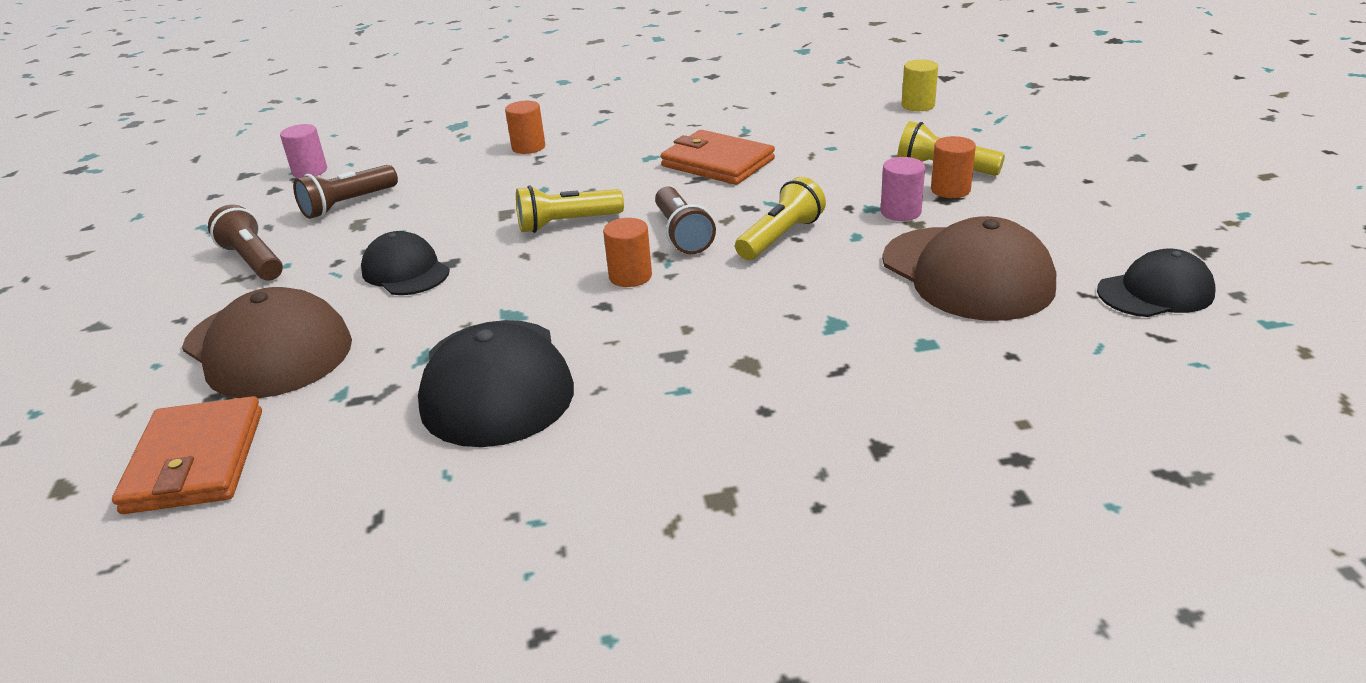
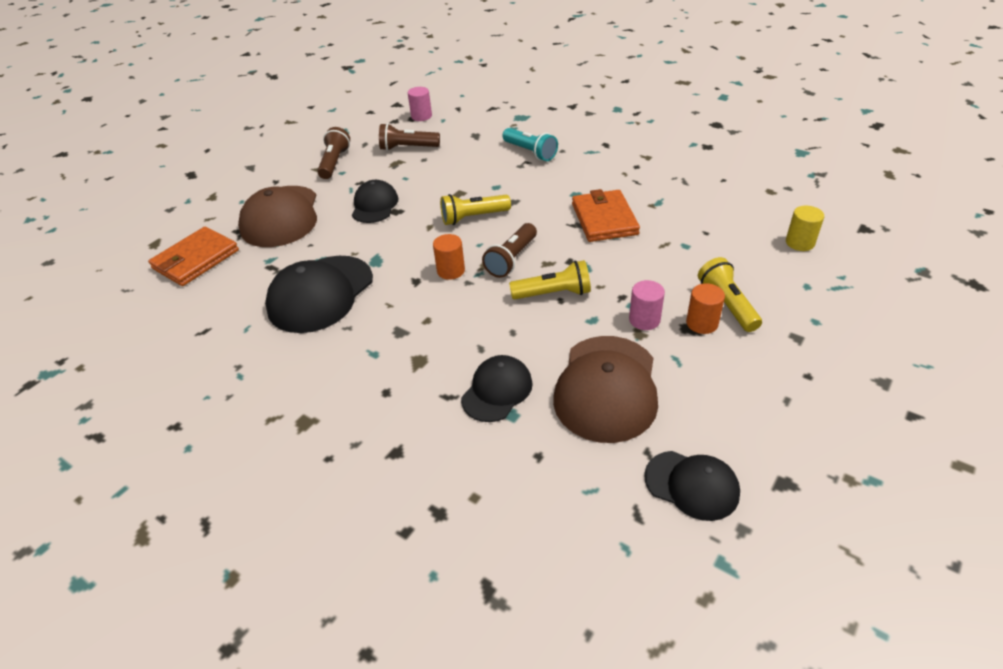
camera: 45 degrees right, 10 degrees up
(528, 147) = (530, 152): orange cylinder -> turquoise flashlight
(567, 223) = (473, 217): yellow flashlight -> yellow flashlight turned 45 degrees counterclockwise
(877, 335) = (497, 391): none -> black cap

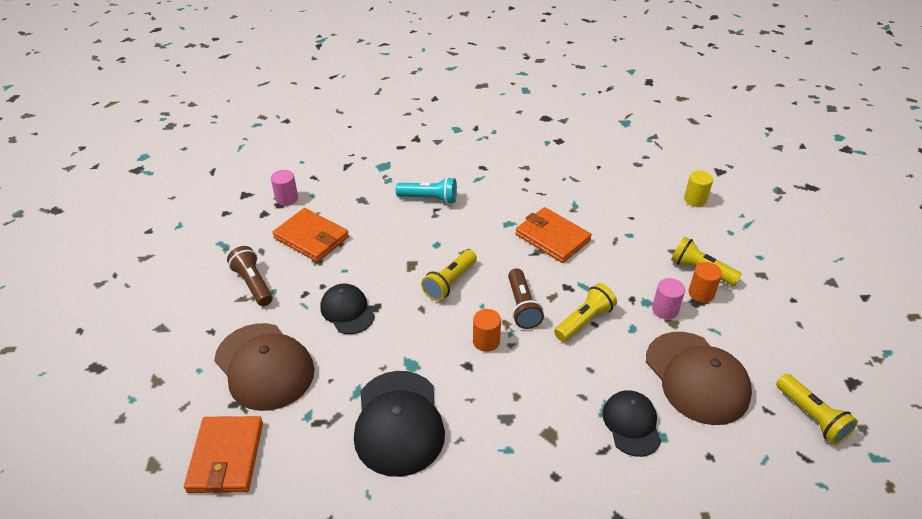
camera: 40 degrees left, 0 degrees up
(408, 148) = (311, 238): brown flashlight -> orange wallet
(692, 485) = (811, 416): black cap -> yellow flashlight

